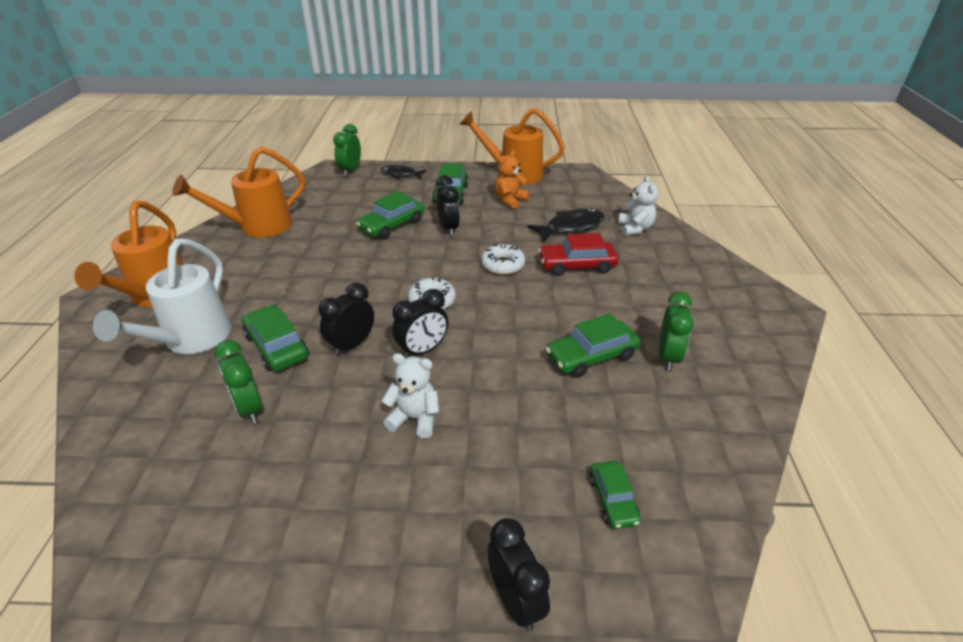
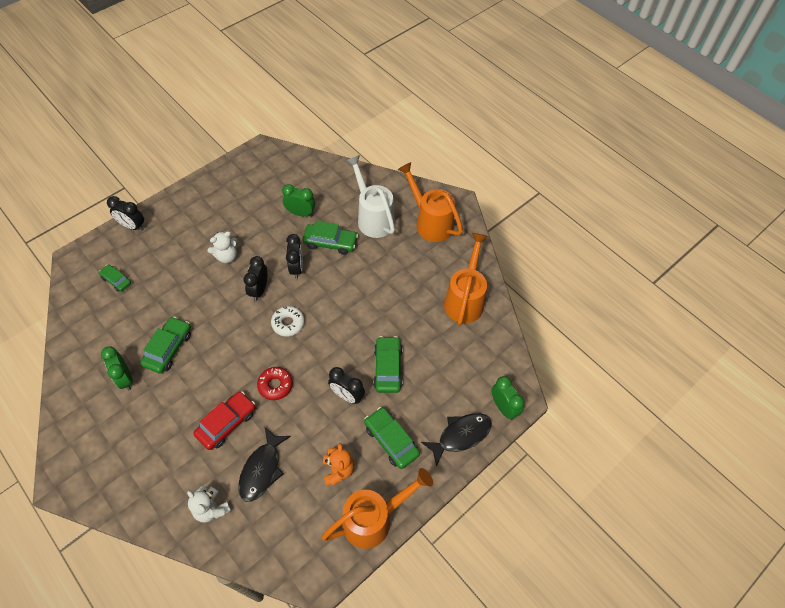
camera: 135 degrees right, 20 degrees up
(400, 174) = (460, 436): black fish -> black fish, size x1.53
(503, 265) = (275, 385): white donut -> red donut

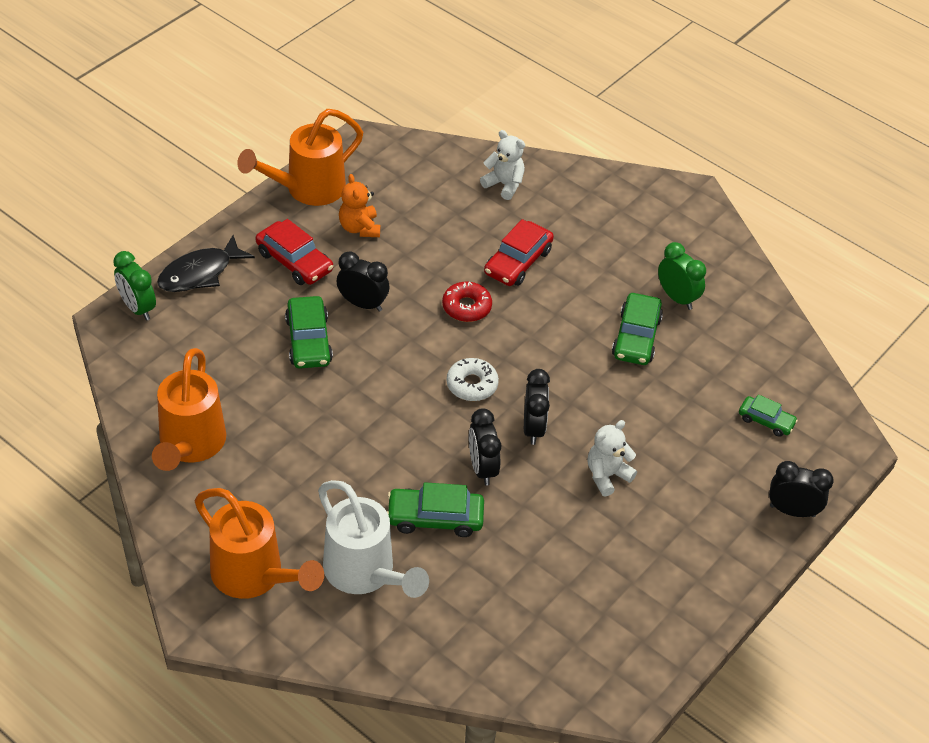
camera: 170 degrees right, 10 degrees down
(262, 469) = (456, 222): black fish -> none
(300, 213) = (503, 567): green clock -> none
(391, 440) = (294, 261): green car -> red car

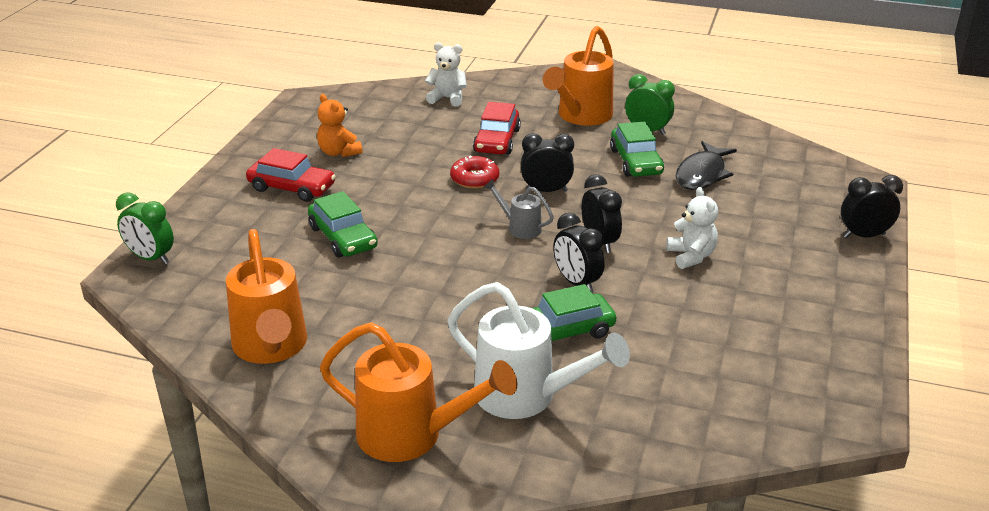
camera: 20 degrees left, 15 degrees down
(200, 273) = (202, 217): black fish -> black fish (702, 174)
(308, 189) = (273, 139): orange watering can -> orange watering can (581, 116)
(362, 304) = (377, 200): black clock -> black clock (546, 191)
(472, 385) = (520, 228): white donut -> grey watering can
(607, 475) = (691, 256): white teddy bear -> white teddy bear turned 135 degrees clockwise
(766, 421) = (787, 185): green car -> none

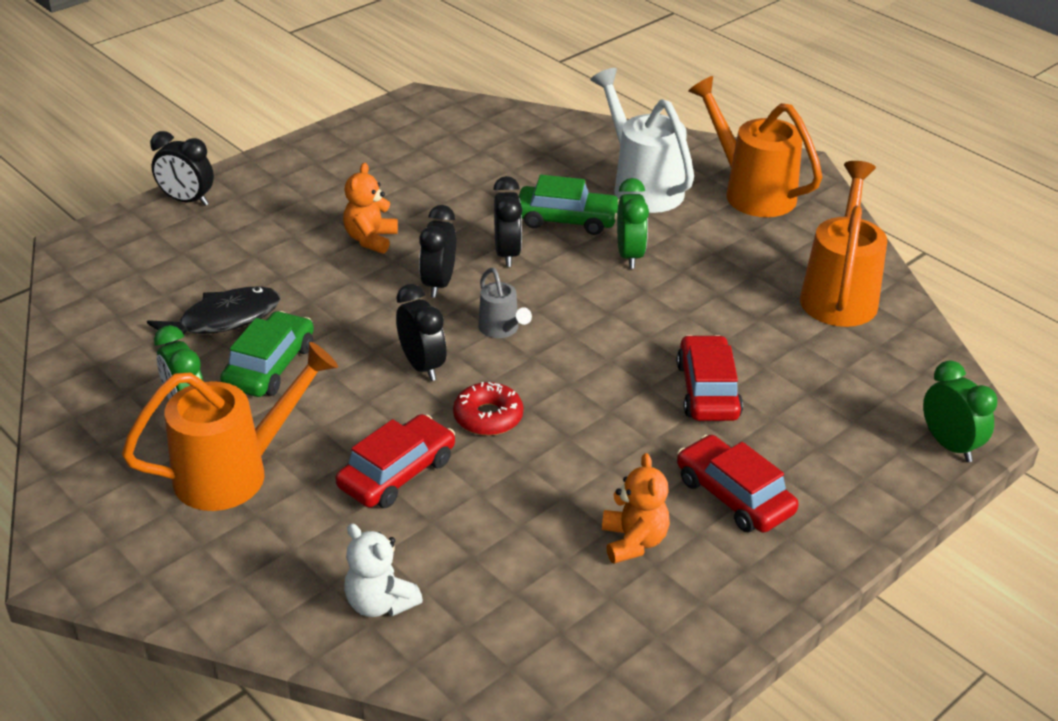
camera: 150 degrees left, 5 degrees up
(343, 237) = (708, 390): green car -> red car
(477, 318) = (629, 255): none -> green clock
(546, 191) = (422, 366): black clock -> black clock turned 150 degrees counterclockwise
(691, 256) = (370, 239): white teddy bear -> orange teddy bear

